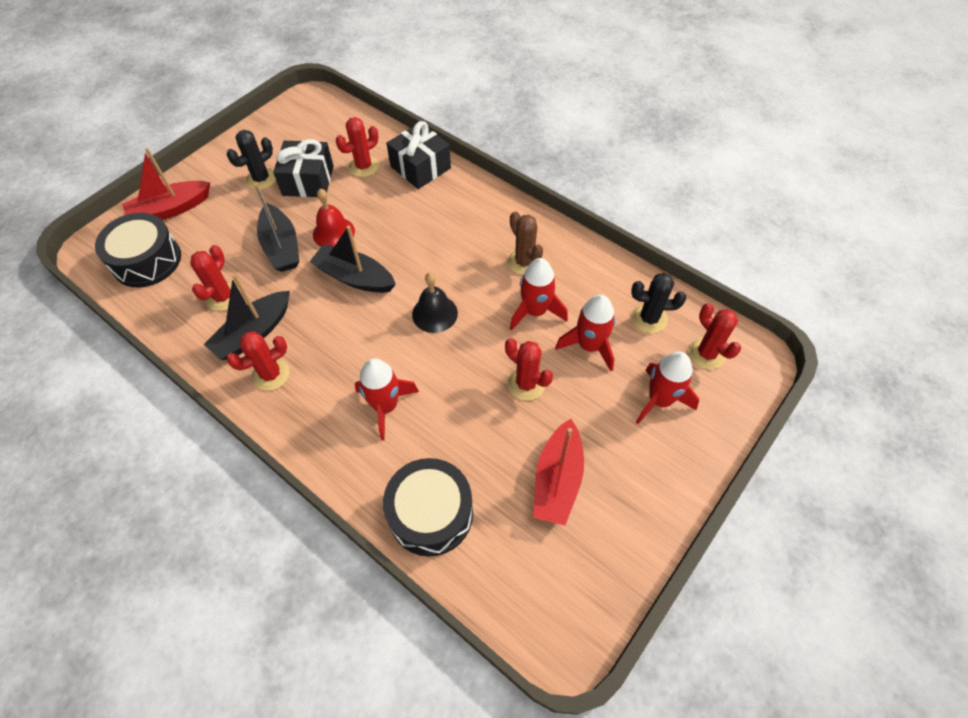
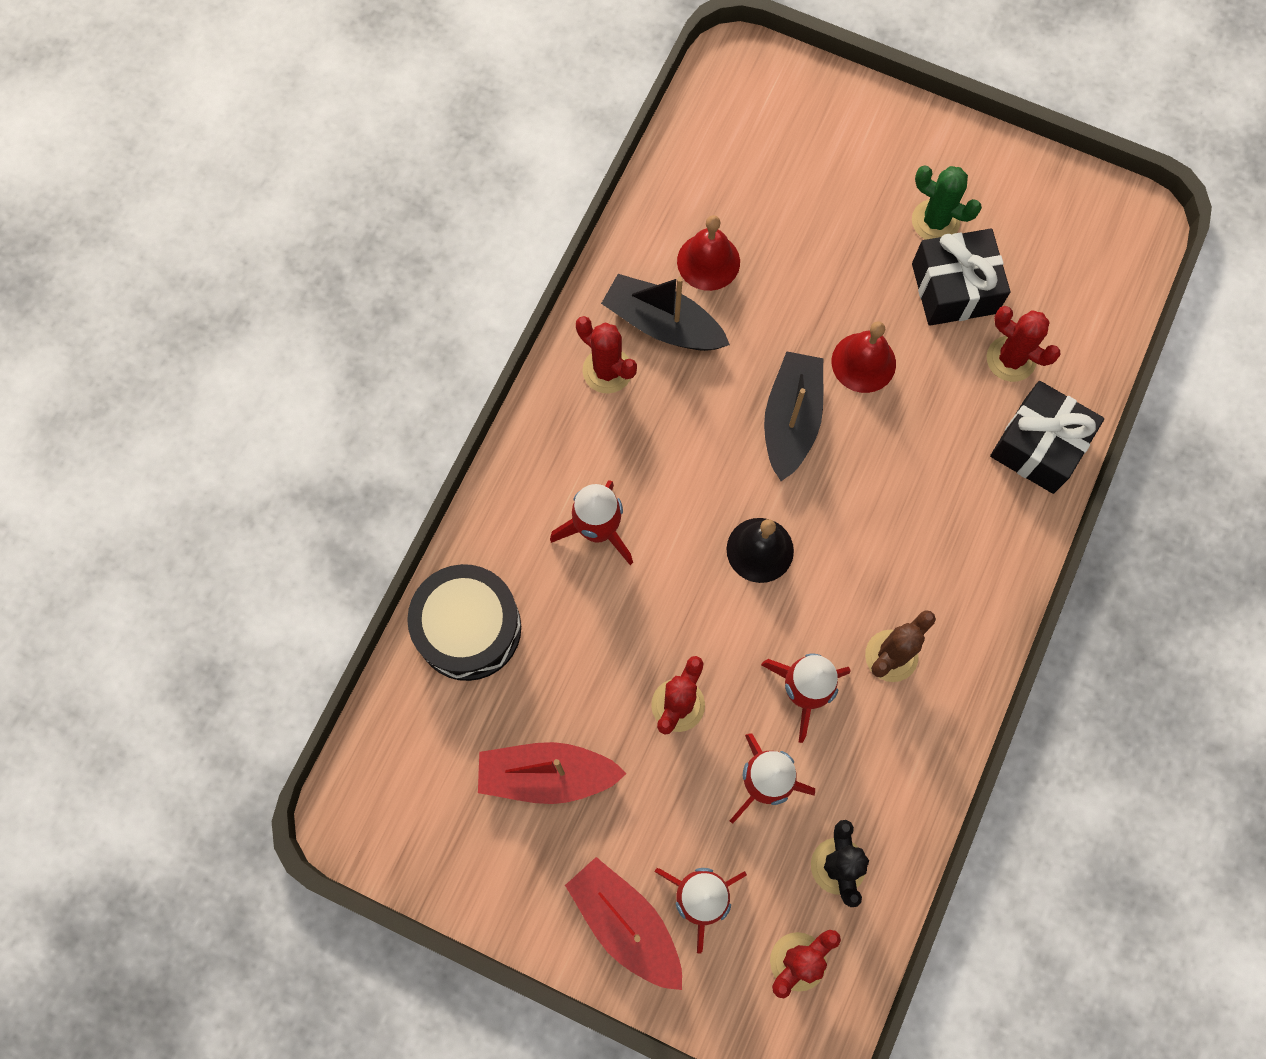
camera: 75 degrees right, 15 degrees up
(147, 260) = (740, 139): black drum -> none
(171, 209) = (837, 125): red boat -> red boat (626, 924)
(223, 297) = (708, 261): red cactus -> red bell
(261, 179) = (935, 221): black cactus -> green cactus
(281, 247) = (815, 301): black boat -> none

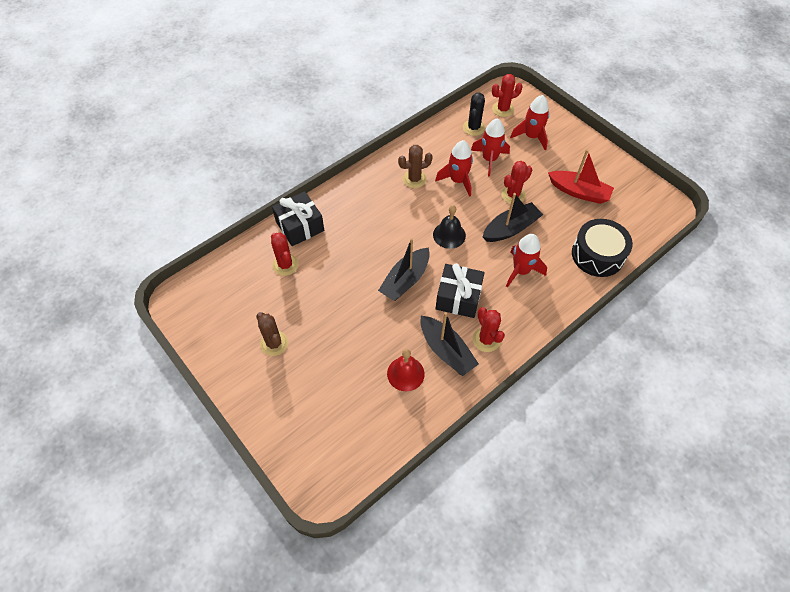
camera: 155 degrees left, 15 degrees down
(626, 924) = (563, 139): red boat -> none
(651, 617) = (510, 229): none -> black boat
(863, 362) = (355, 291): red bell -> none
(935, 221) = (274, 343): green cactus -> brown cactus
(954, 288) = (288, 307): black gift -> black gift (458, 297)

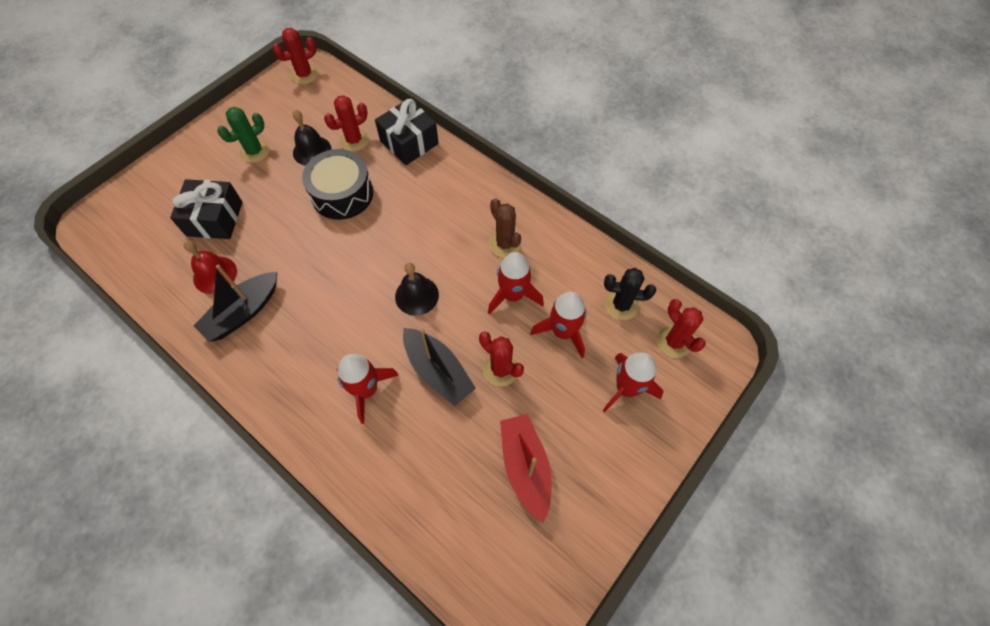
camera: 80 degrees right, 5 degrees up
(274, 343) = (255, 151): brown cactus -> green cactus
(287, 297) = (312, 150): none -> black bell
(405, 280) = (341, 256): black boat -> none
(458, 297) = (319, 317): black gift -> black gift (215, 218)
(486, 339) = (258, 355): red cactus -> red cactus (304, 75)
(579, 192) = (525, 467): red boat -> red boat turned 150 degrees clockwise
(597, 255) = (405, 498): black drum -> black drum (342, 194)

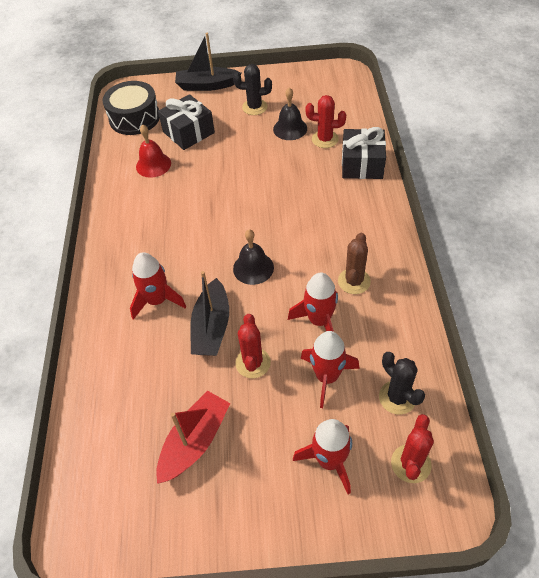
camera: 50 degrees right, 10 degrees down
(243, 312) = (144, 198): black boat -> black boat (207, 85)
(255, 151) = (254, 107): green cactus -> black cactus
(304, 75) = (338, 78): red cactus -> none
(342, 194) = (279, 168): black drum -> black drum (134, 118)

